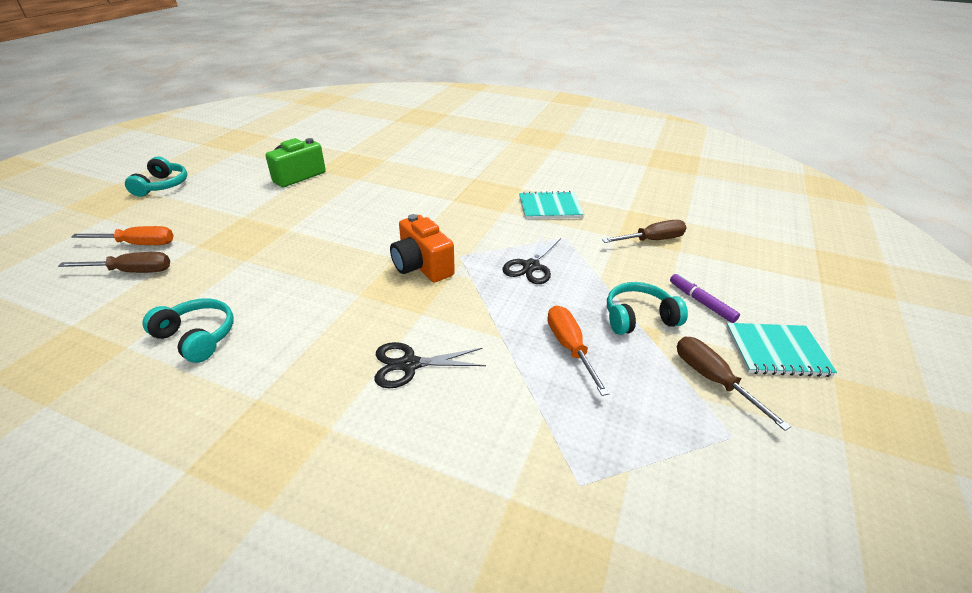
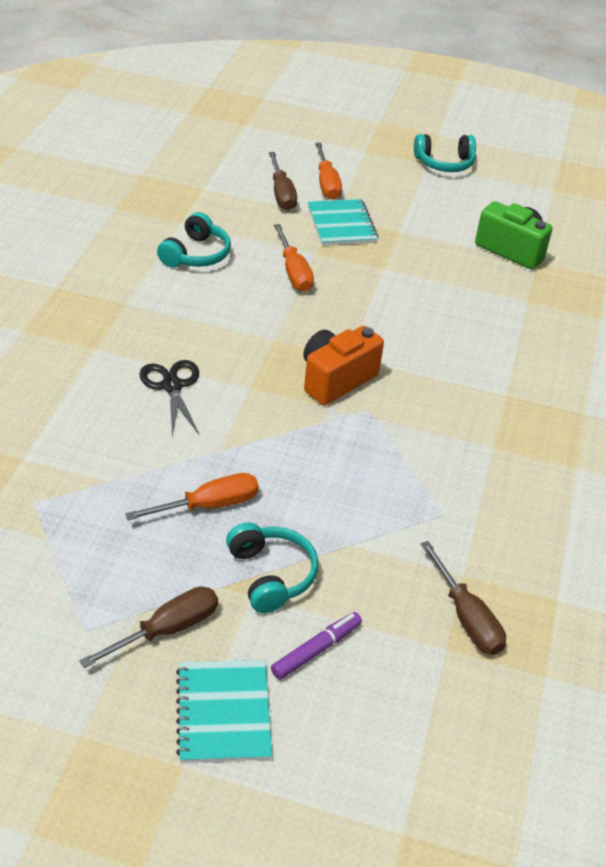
camera: 80 degrees right, 5 degrees up
(267, 275) = (294, 272): none -> orange screwdriver
(531, 266) = (359, 475): black scissors -> none
(550, 207) = (525, 499): turquoise notebook -> turquoise notebook (341, 224)

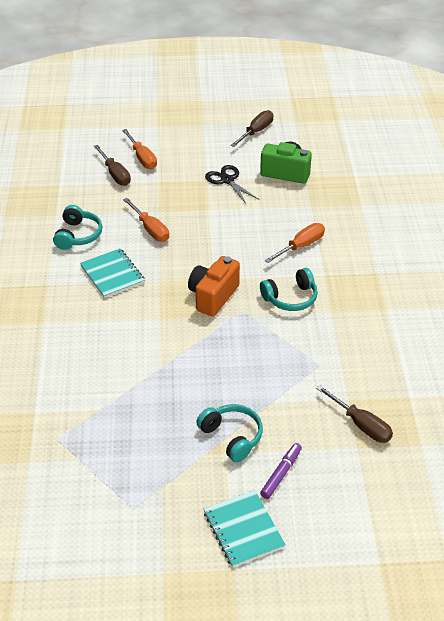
camera: 15 degrees left, 0 degrees up
(168, 629) = (185, 491): brown screwdriver -> brown screwdriver (256, 131)
(172, 386) = (108, 333): black scissors -> black scissors (227, 180)
(210, 505) = (172, 404): orange screwdriver -> orange screwdriver (301, 246)
(341, 224) = (166, 186): turquoise notebook -> turquoise notebook (112, 274)
(444, 163) = (215, 121): turquoise headphones -> turquoise headphones (290, 298)

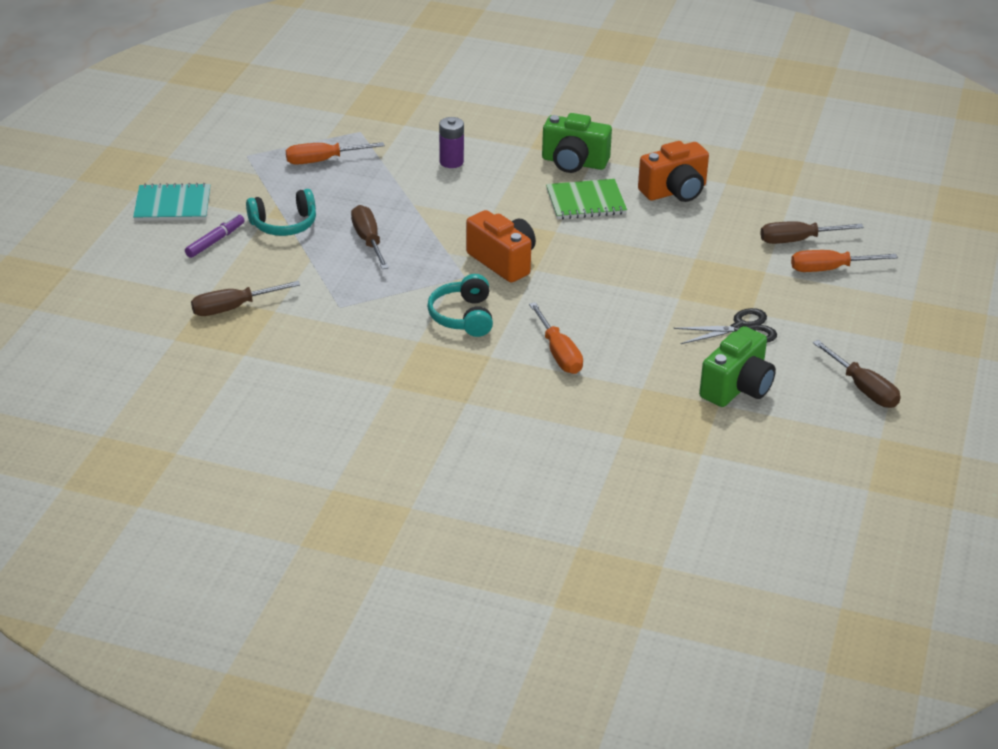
camera: 110 degrees right, 5 degrees down
(58, 293) = (574, 162): none -> green camera
(78, 235) = (675, 191): turquoise headphones -> orange camera
(86, 362) = (451, 162): none -> purple battery
(112, 274) = (586, 201): turquoise notebook -> green notebook
(150, 229) = (659, 244): orange screwdriver -> orange screwdriver (322, 160)
(226, 376) = (368, 240): none -> brown screwdriver
(281, 474) = (215, 241): purple marker -> purple marker turned 105 degrees counterclockwise

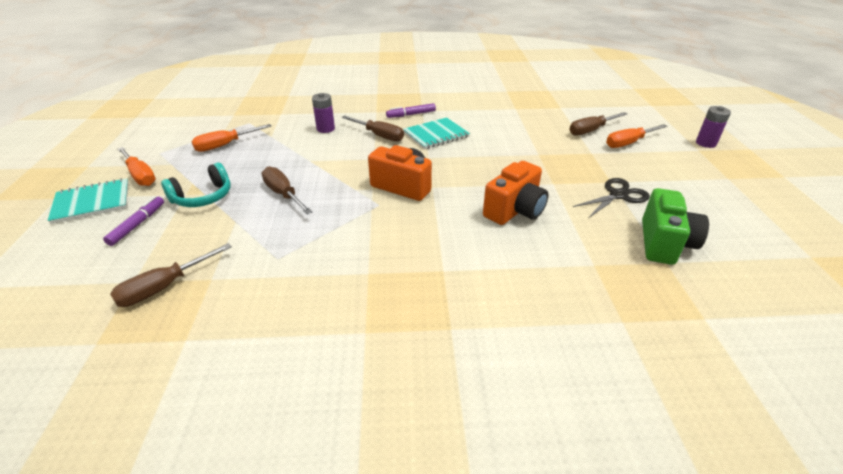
camera: 20 degrees left, 0 degrees up
(463, 317) = (397, 239): turquoise headphones -> none
(559, 354) = (501, 252): orange screwdriver -> orange screwdriver (140, 176)
(574, 162) = (411, 114): green camera -> purple marker
(586, 201) = (436, 135): green notebook -> turquoise notebook
(675, 191) = (489, 118): orange camera -> orange camera (515, 210)
(863, 389) = (749, 219): brown screwdriver -> brown screwdriver (379, 136)
(935, 293) = (705, 143): none -> purple battery

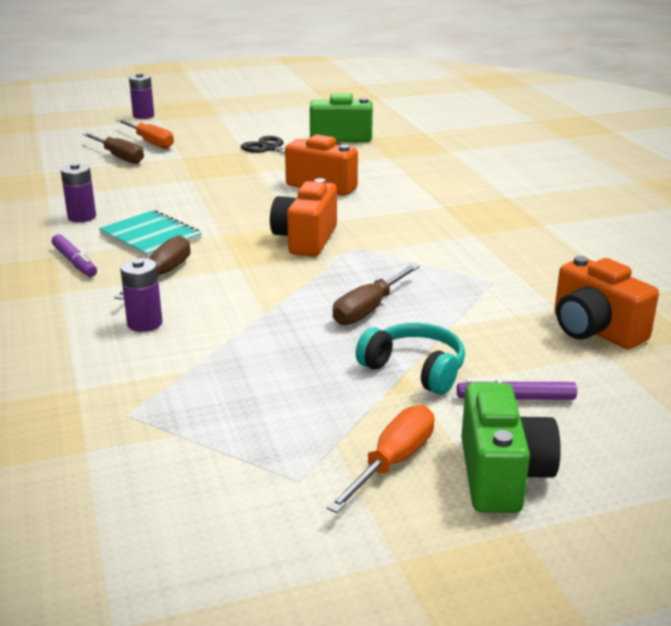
camera: 105 degrees left, 10 degrees down
(92, 202) = (501, 475): turquoise notebook -> green camera
(163, 287) = (595, 330): brown screwdriver -> orange camera
(224, 145) = (240, 409): orange screwdriver -> none
(476, 117) = (82, 217): none -> purple battery

